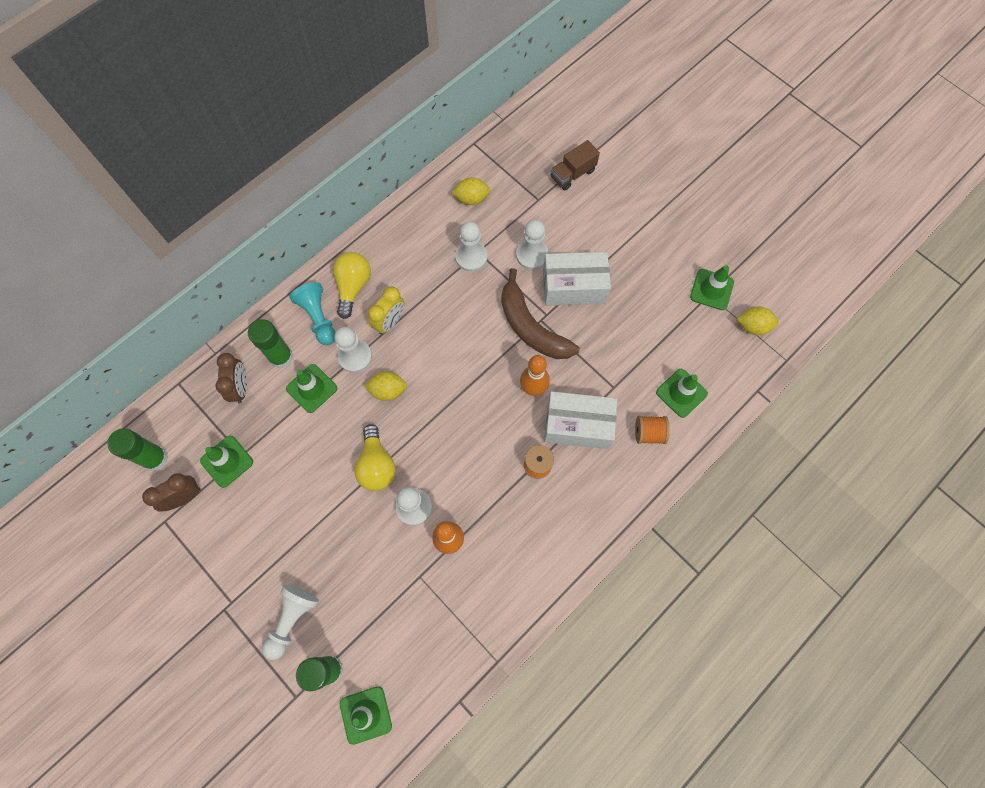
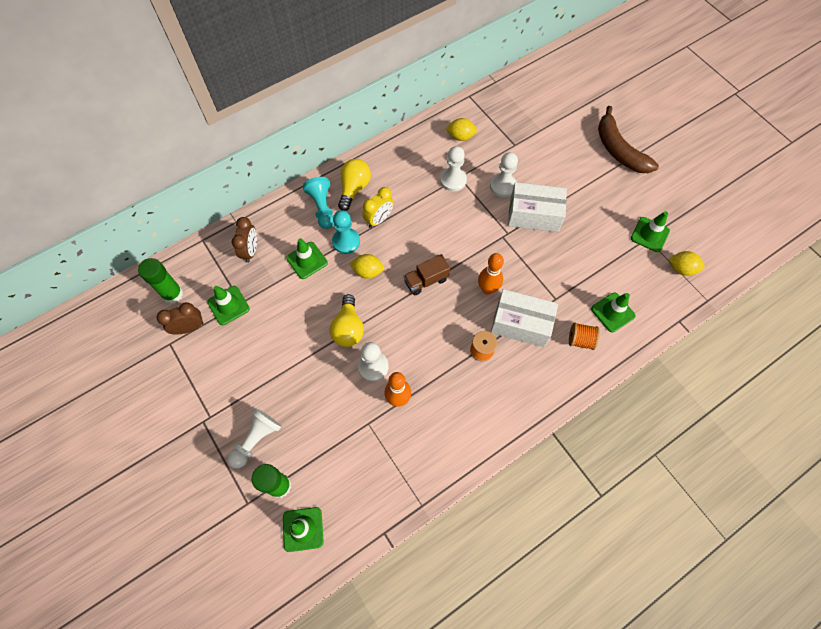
camera: 10 degrees right, 5 degrees down
(281, 357) = (287, 232): green glue stick -> none
(355, 357) = (346, 241): white pawn -> turquoise pawn
(531, 327) = (493, 241): brown banana -> brown banana (618, 150)
(572, 174) = (546, 130): brown truck -> brown truck (426, 280)

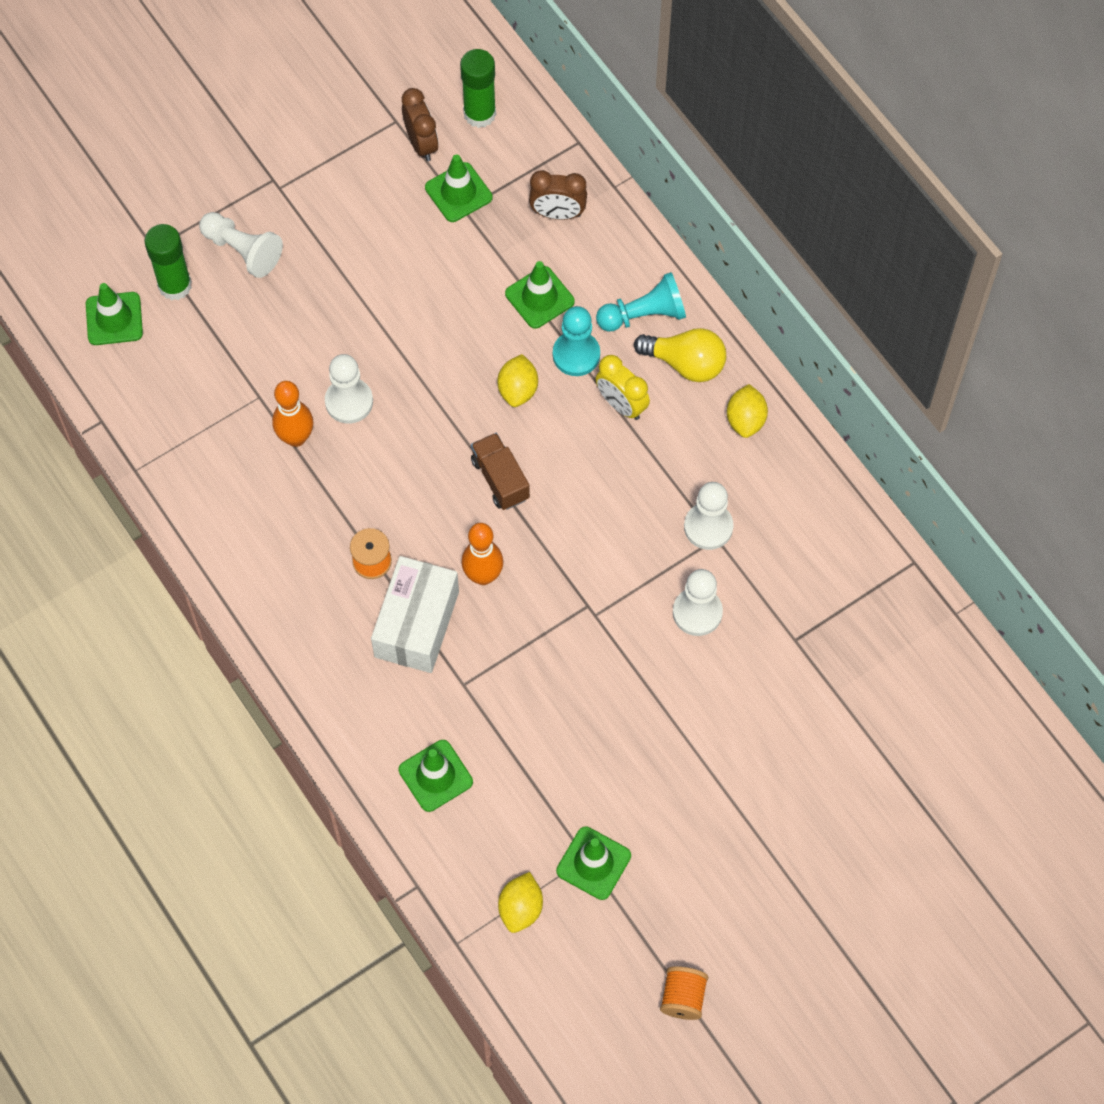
camera: 90 degrees right, 0 degrees up
(348, 328) = (415, 364): yellow light bulb -> none
(460, 136) = (810, 543): yellow lemon -> yellow lemon (745, 420)
(534, 215) = (633, 662): white box -> none
(580, 340) = (385, 716): orange spool -> orange spool (683, 998)
(618, 150) = (789, 833): brown banana -> none

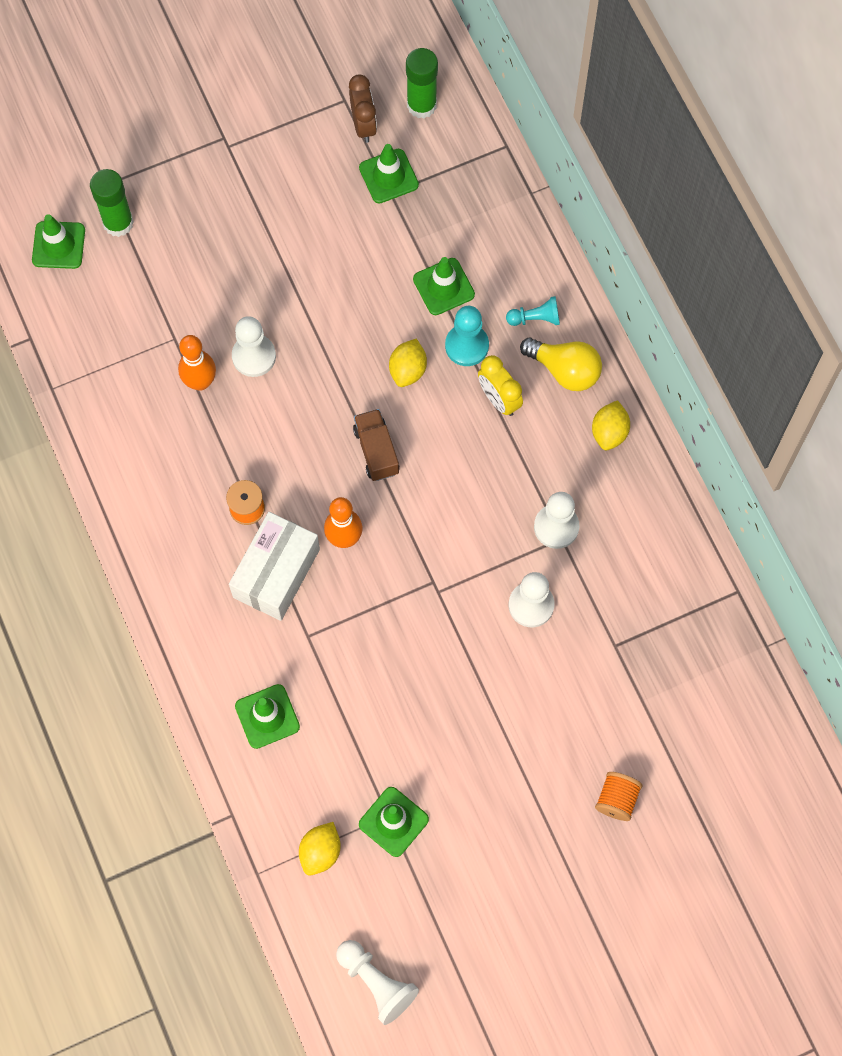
camera: 10 degrees right, 5 degrees up
(242, 251) = (184, 200): white pawn -> white pawn (376, 983)
(558, 213) = (475, 210): brown clock -> none
(644, 315) = (535, 318): turquoise pawn -> turquoise pawn, size x0.66
(683, 998) = (450, 960): orange spool -> orange spool (617, 799)

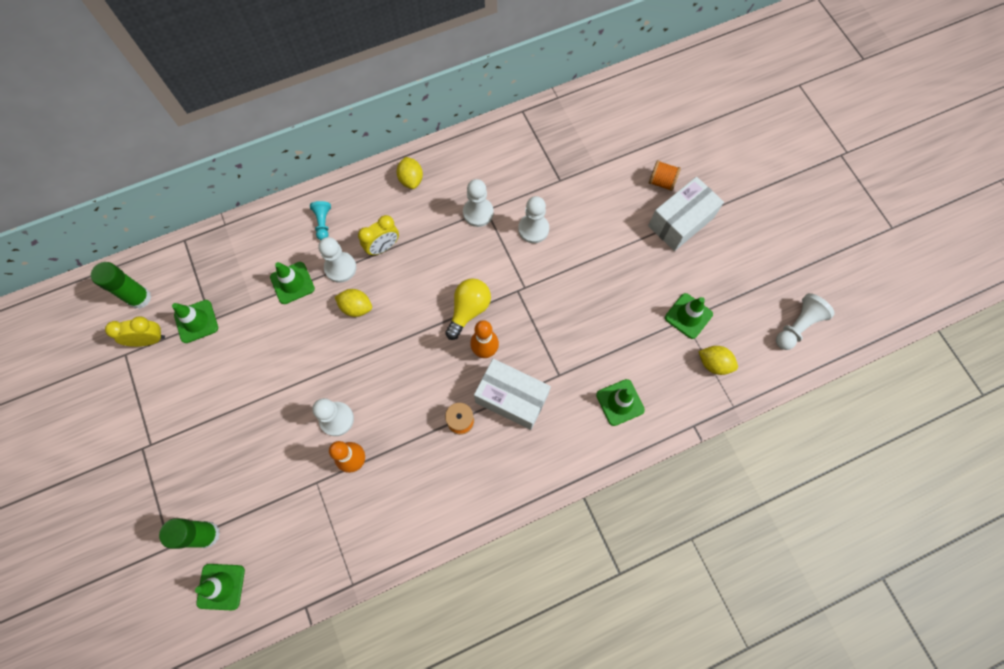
camera: 90 degrees left, 0 degrees up
(363, 125) = (149, 340): brown clock -> yellow clock
(376, 451) = (418, 329): brown truck -> none
(467, 346) = (340, 268): turquoise pawn -> white pawn
(547, 823) = (680, 222): none -> white box
(564, 370) = (364, 205): yellow light bulb -> yellow light bulb (468, 310)
(609, 432) = (411, 179): yellow lemon -> yellow lemon turned 60 degrees clockwise

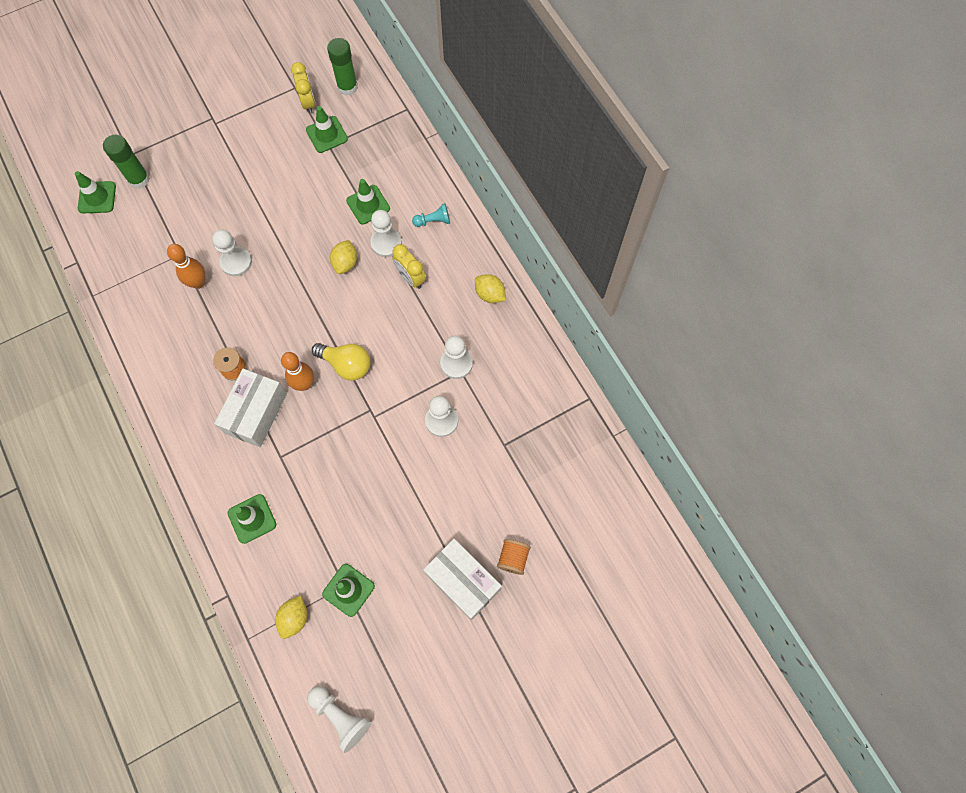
camera: 85 degrees right, 0 degrees up
(411, 179) = (490, 294): yellow lemon -> yellow lemon turned 60 degrees clockwise

